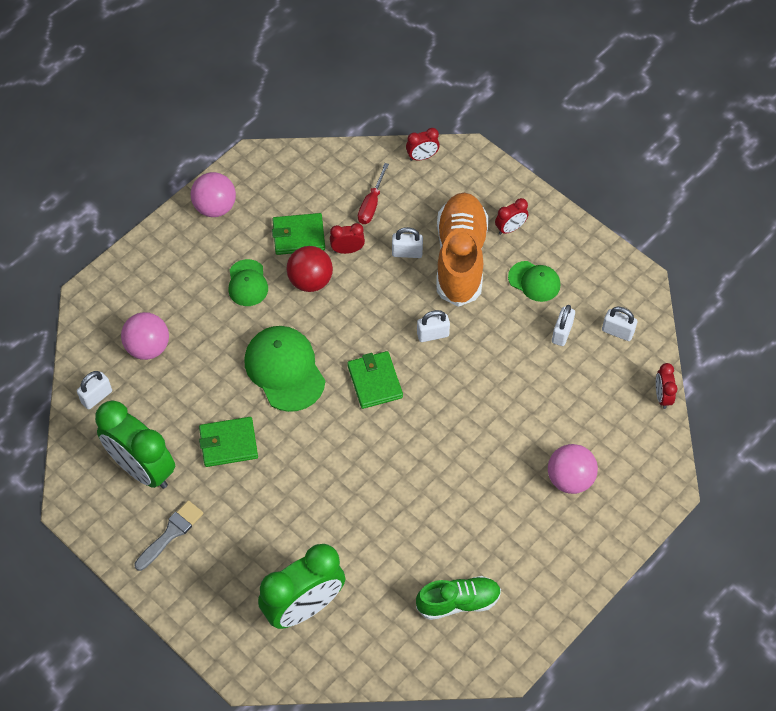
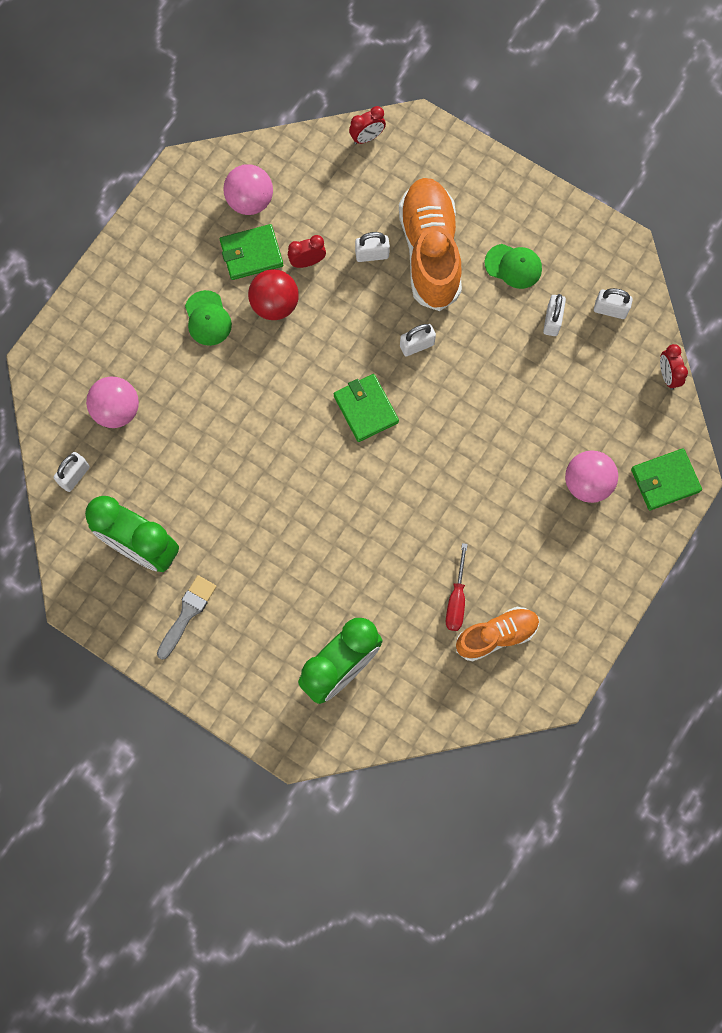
camera: 10 degrees left, 15 degrees up
(215, 207) = (153, 234): pink ball -> pink ball (250, 201)
(228, 443) = (226, 504): green wallet -> green wallet (665, 480)
(284, 369) = (268, 411): green cap -> none
(371, 204) = (323, 203): red screwdriver -> red screwdriver (456, 599)
(458, 602) = (496, 635): green shoe -> orange shoe
(510, 228) = (477, 208): red clock -> none

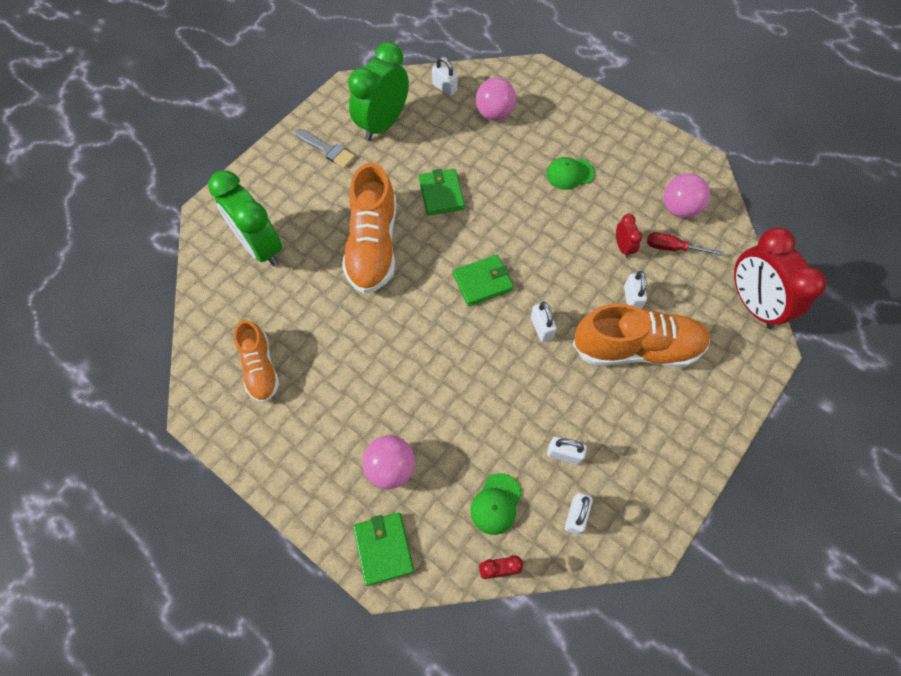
camera: 95 degrees right, 10 degrees down
(251, 254) = (629, 207): green wallet -> green wallet (441, 194)
(275, 304) = (582, 221): red ball -> none
(328, 536) = (373, 246): none -> orange shoe
(367, 137) = (752, 304): red clock -> red clock, size x2.24
(456, 599) = (300, 338): red screwdriver -> red screwdriver (672, 248)
(513, 266) = (623, 423): green cap -> green cap (496, 504)

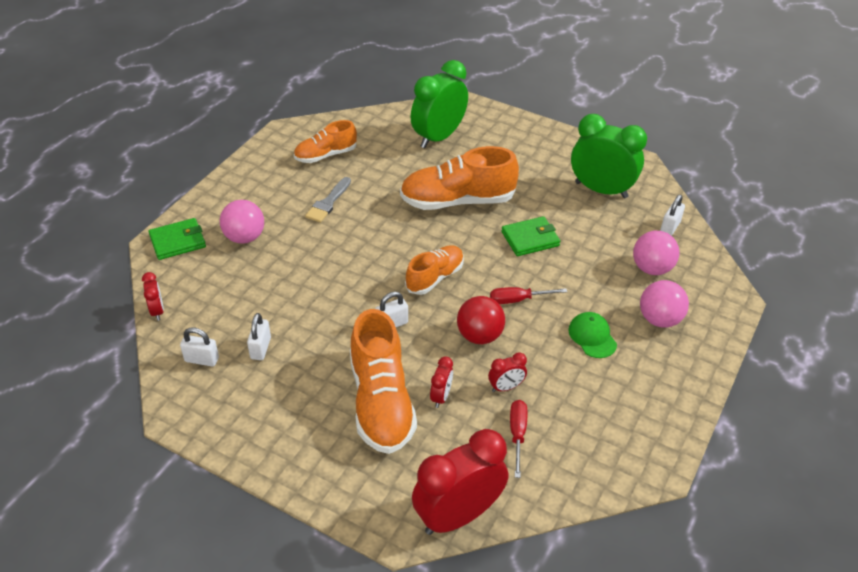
camera: 80 degrees right, 20 degrees down
(327, 149) = (555, 159): grey brush -> grey brush (328, 202)
(482, 282) = (435, 277): green wallet -> orange shoe
(496, 504) = (213, 305): green cap -> none
(521, 219) = (518, 300): none -> red screwdriver
(562, 257) = (479, 336): none -> red ball
(631, 298) = (441, 396): white padlock -> red clock
(679, 208) = (577, 441): pink ball -> pink ball (659, 319)

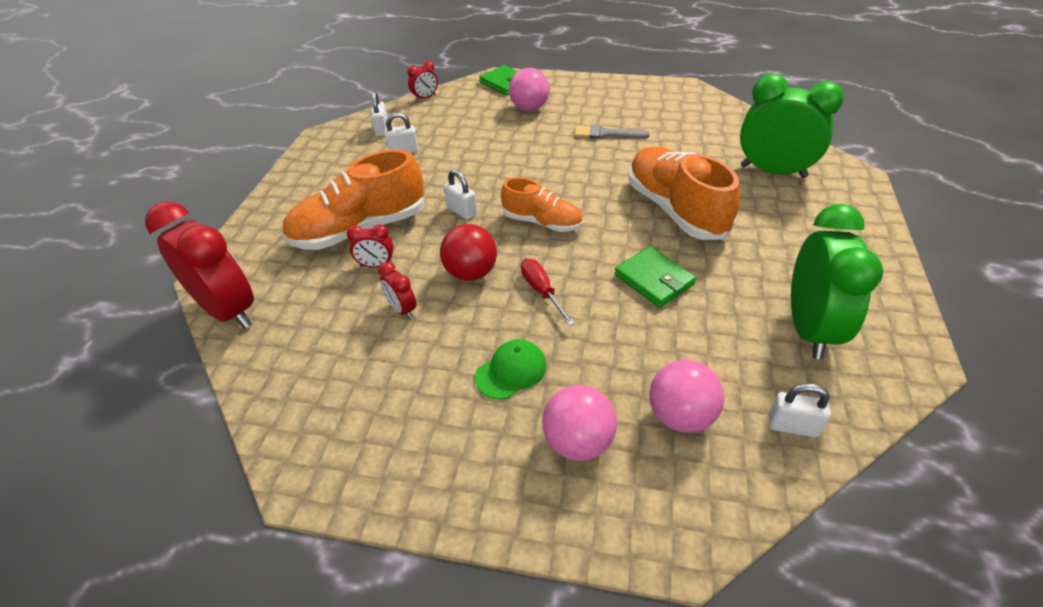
camera: 75 degrees right, 0 degrees up
(325, 155) = (672, 115): orange shoe -> none
(517, 434) = (337, 333): red screwdriver -> none

